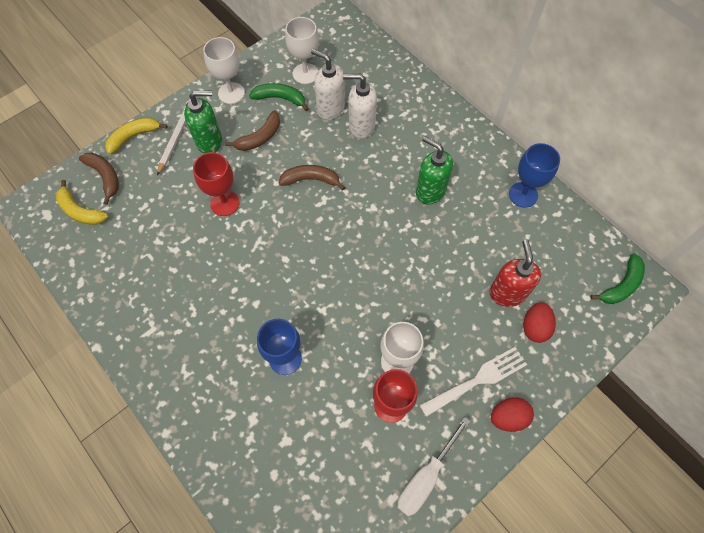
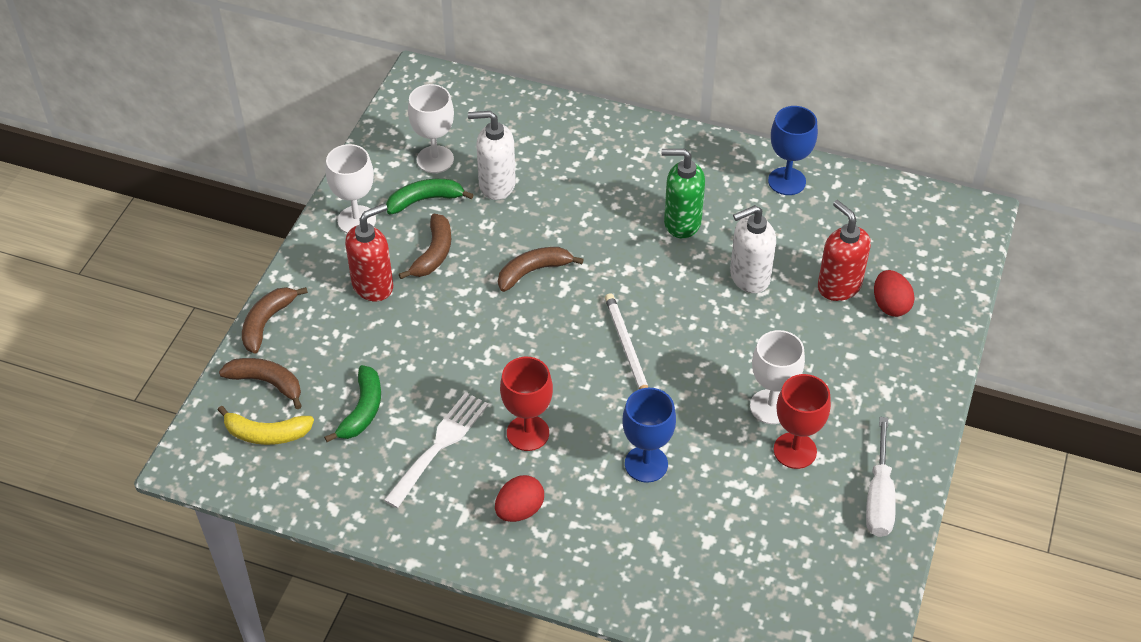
camera: 30 degrees left, 15 degrees down
(133, 137) = (267, 322): yellow banana -> brown banana
(176, 136) = (324, 298): white pencil -> white pencil (626, 348)
(209, 142) = (373, 285): green soap dispenser -> red soap dispenser
(224, 203) = (447, 342): red goblet -> red goblet (528, 433)
(361, 126) = (549, 188): white soap dispenser -> white soap dispenser (749, 277)
(477, 380) = (867, 382): white fork -> white fork (439, 445)
(508, 417) = (922, 401): red egg -> red egg (519, 510)
(621, 285) = (949, 224): green banana -> green banana (362, 410)

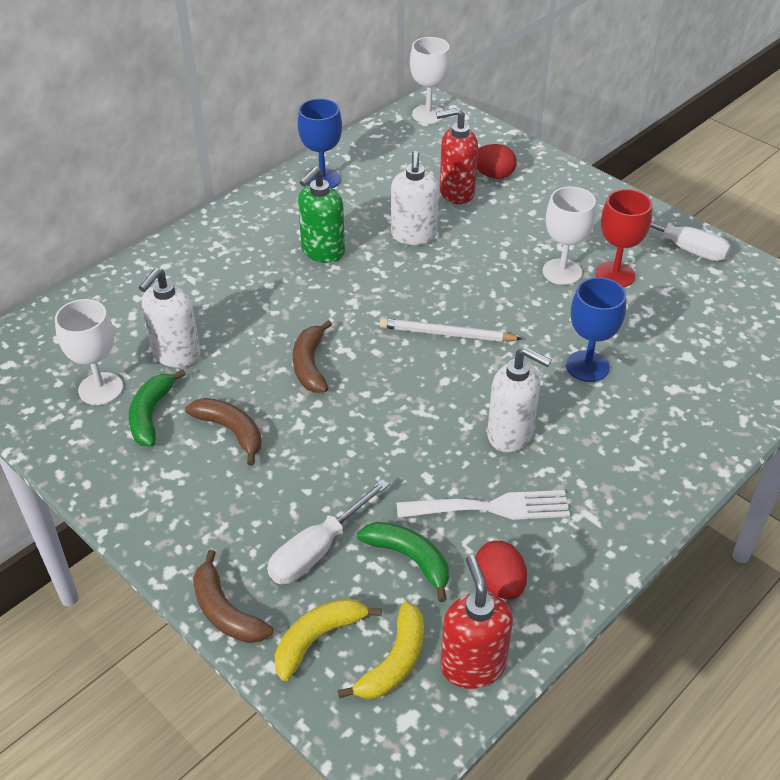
camera: 65 degrees left, 5 degrees down
(267, 383) = (318, 639): brown banana -> yellow banana
(344, 352) = (317, 550): none -> white screwdriver
(356, 220) = (133, 480): white goblet -> white goblet (428, 114)
(373, 285) = (239, 495): red soap dispenser -> red soap dispenser (472, 665)
(439, 445) = (491, 507): white fork -> white fork turned 120 degrees clockwise
(519, 510) = (602, 471): red egg -> red egg (499, 584)
(528, 433) = (510, 434): red goblet -> white soap dispenser

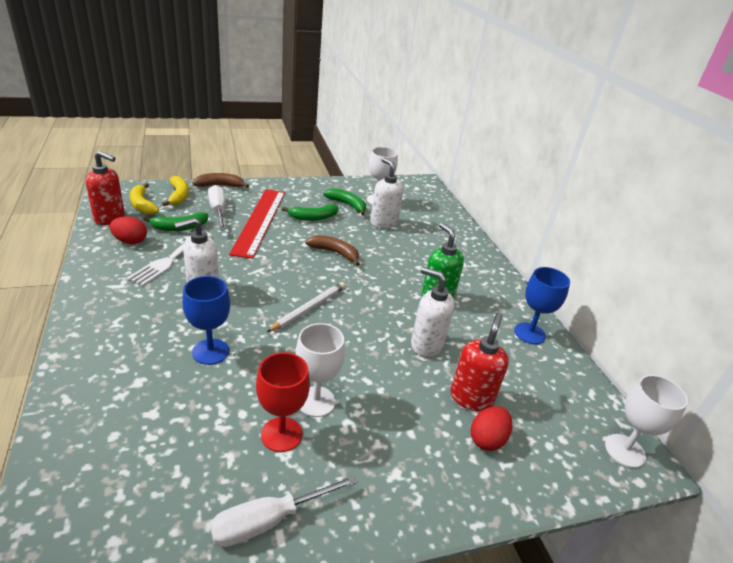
camera: 115 degrees right, 10 degrees down
(231, 431) = (313, 217): brown banana -> green banana
(300, 482) = (260, 221): none -> red ruler

